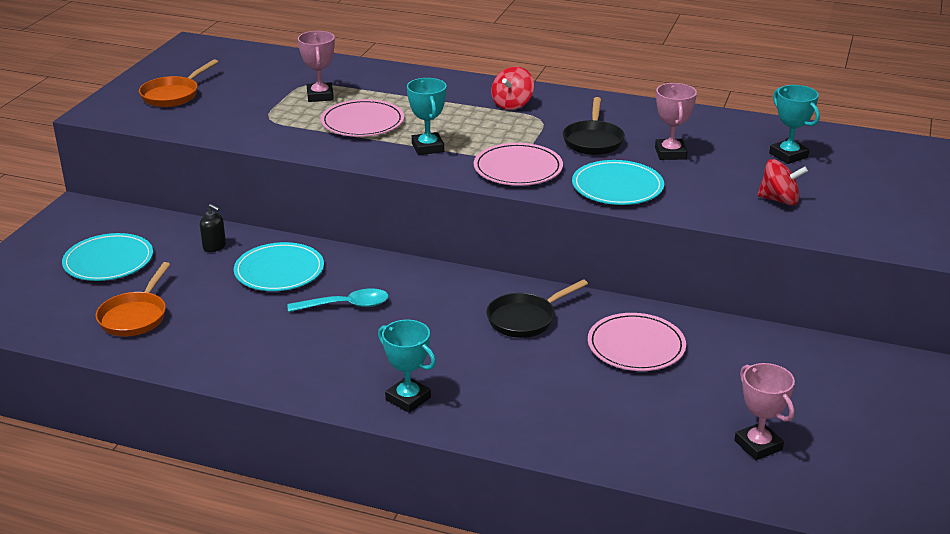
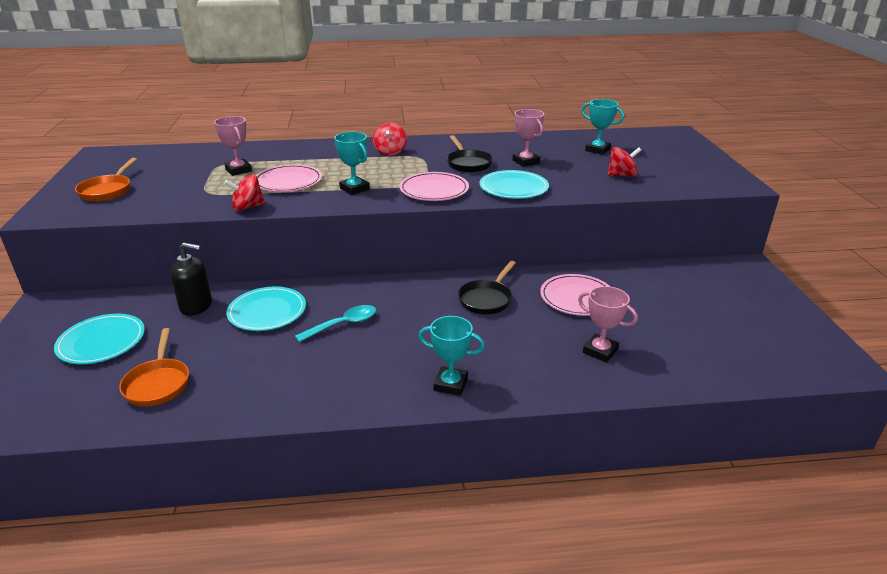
camera: 25 degrees left, 0 degrees up
(214, 246) = (196, 306): black soap dispenser -> black soap dispenser, size x1.67
(296, 146) = (247, 207): none -> red spinning top
(758, 445) = (717, 343): pink trophy -> pink trophy (600, 351)

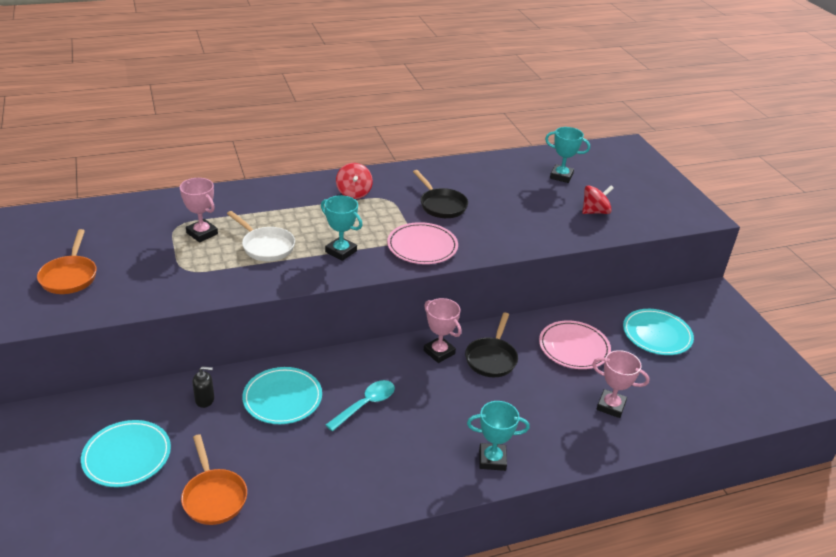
camera: 15 degrees left, 5 degrees up
(196, 306) = (205, 400): black soap dispenser -> black soap dispenser, size x0.60
(247, 207) = (241, 287): red spinning top -> none
(288, 181) = (265, 246): pink plate -> white pan
(513, 188) = (499, 237): turquoise plate -> turquoise plate (657, 334)
(526, 162) = (497, 198): pink trophy -> pink trophy (439, 352)

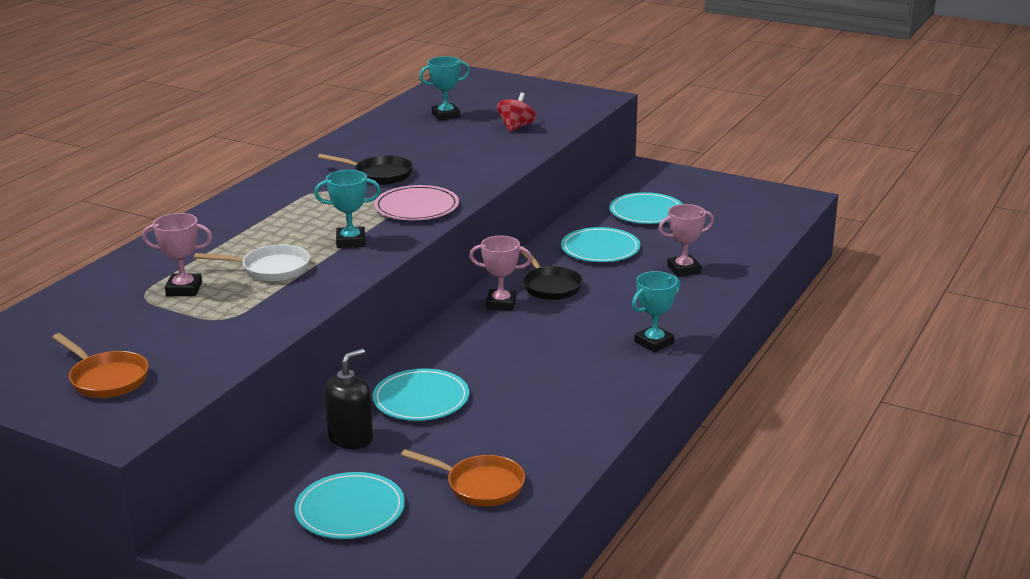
camera: 40 degrees left, 10 degrees down
(205, 400) = (351, 438): black soap dispenser -> black soap dispenser, size x1.67
(354, 193) = (279, 199): red spinning top -> none
(366, 405) = (500, 365): turquoise spoon -> none
(574, 347) = (600, 249): pink plate -> turquoise plate

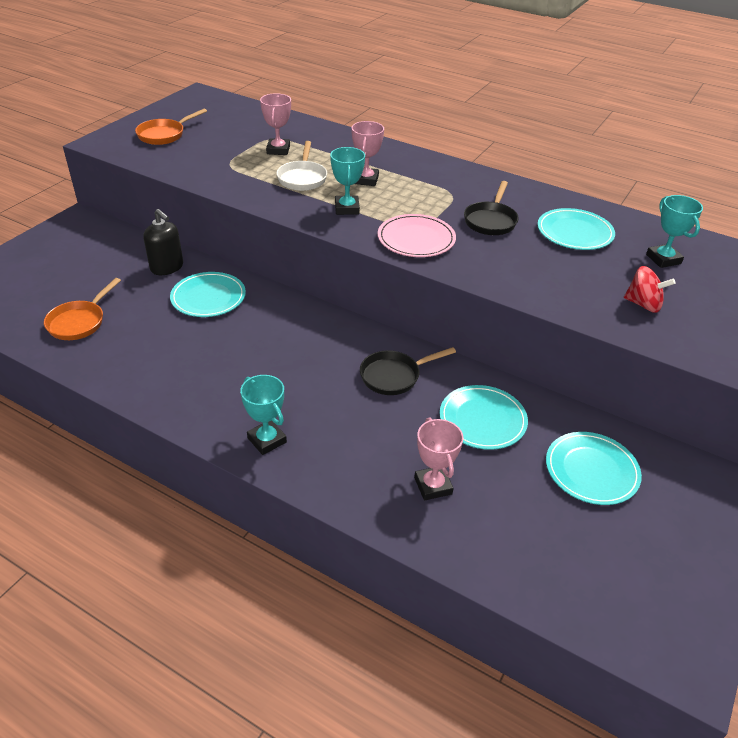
camera: 90 degrees right, 15 degrees up
(350, 510) = (81, 268): turquoise plate -> turquoise plate (574, 232)
(501, 303) = (360, 343): pink trophy -> pink trophy (366, 180)

